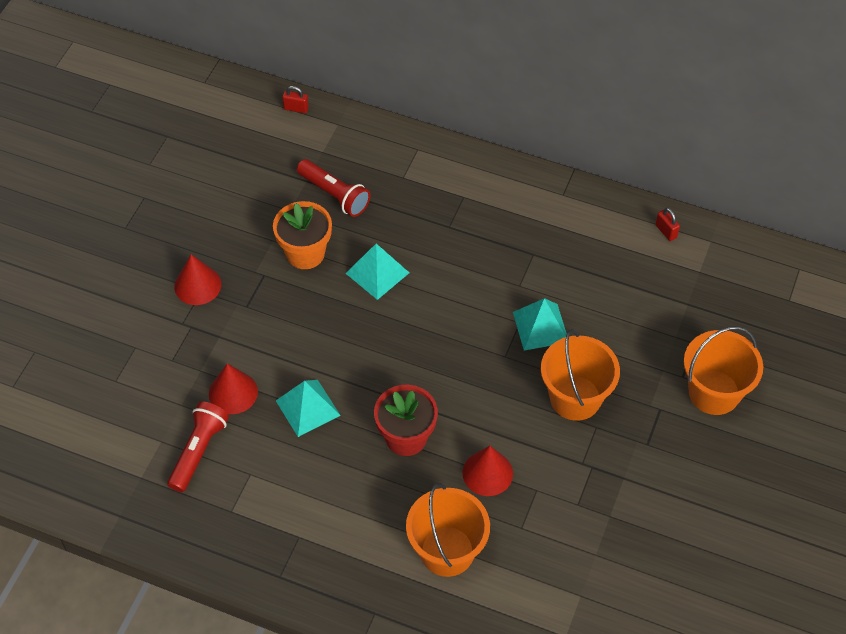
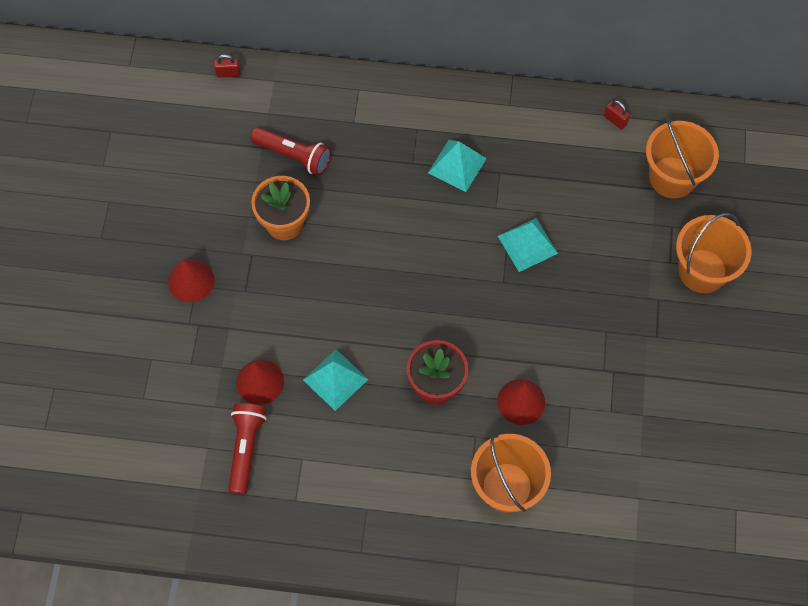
camera: 15 degrees left, 10 degrees up
(377, 273) = (359, 226): turquoise pyramid -> turquoise pyramid (457, 165)
(575, 398) = (579, 307): orange bucket -> orange bucket (672, 177)

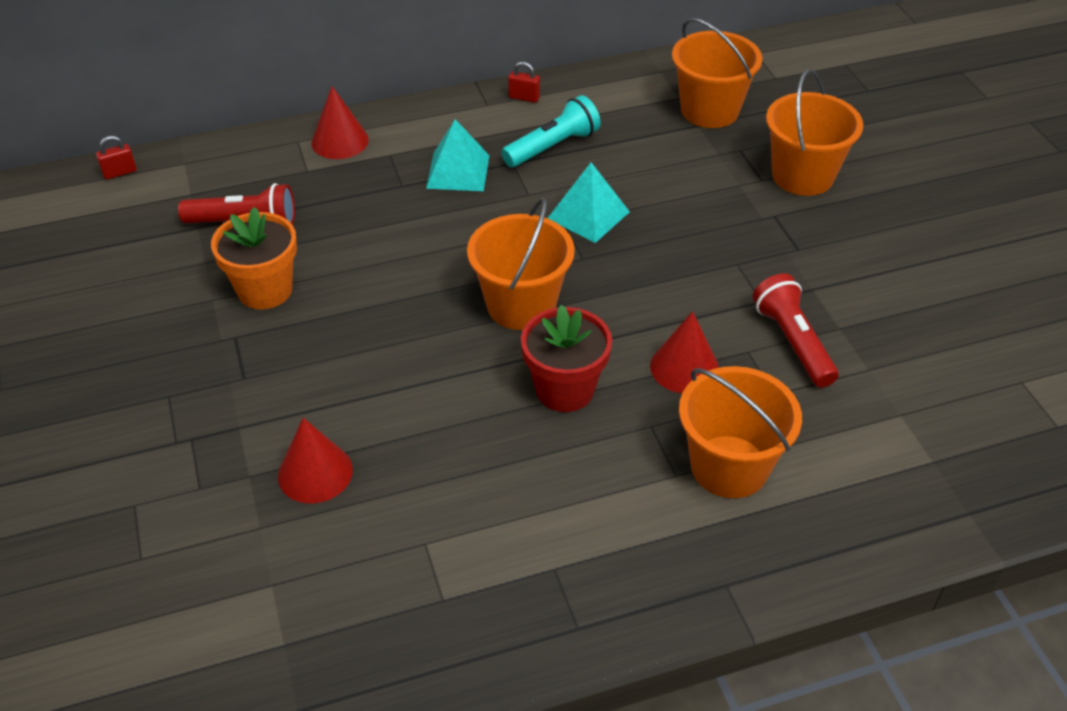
camera: 25 degrees left, 20 degrees down
(191, 281) = (158, 393): red cone -> red cone (340, 141)
(246, 448) = (334, 562): red flashlight -> red flashlight (793, 342)
(335, 379) = (423, 431): turquoise pyramid -> none
(442, 305) = (521, 305): none -> orange bucket
(536, 168) = (553, 147): none -> turquoise flashlight
(615, 120) = (614, 84): red padlock -> red padlock (524, 98)

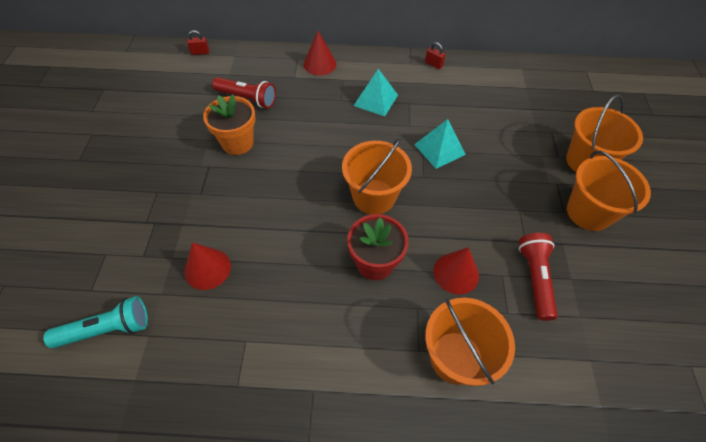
camera: 20 degrees right, 10 degrees up
(553, 147) = (437, 99): turquoise flashlight -> turquoise flashlight (107, 329)
(709, 110) = (542, 101): orange bucket -> orange bucket (588, 212)

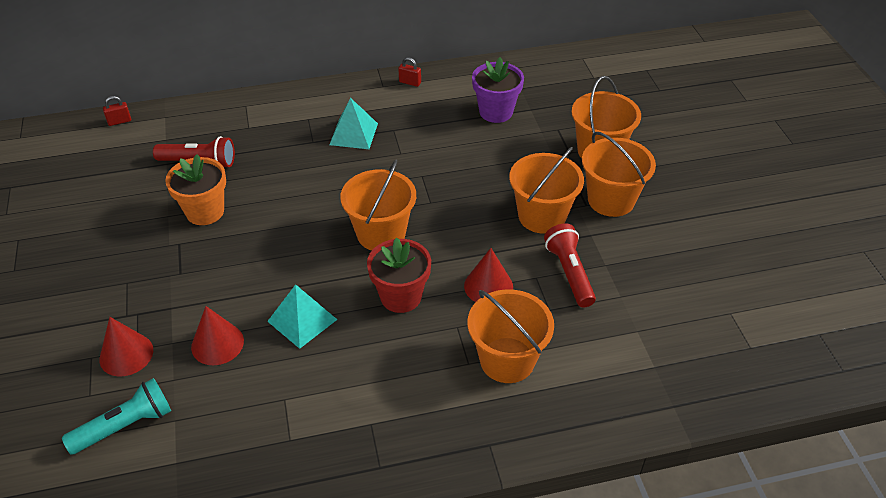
camera: 15 degrees left, 10 degrees down
(320, 64) = (275, 107): red cone -> red cone (126, 354)
(439, 149) = (440, 171): turquoise pyramid -> turquoise pyramid (302, 320)
(500, 105) = (496, 112): none -> purple flower pot
(520, 213) = (542, 216): none -> orange bucket

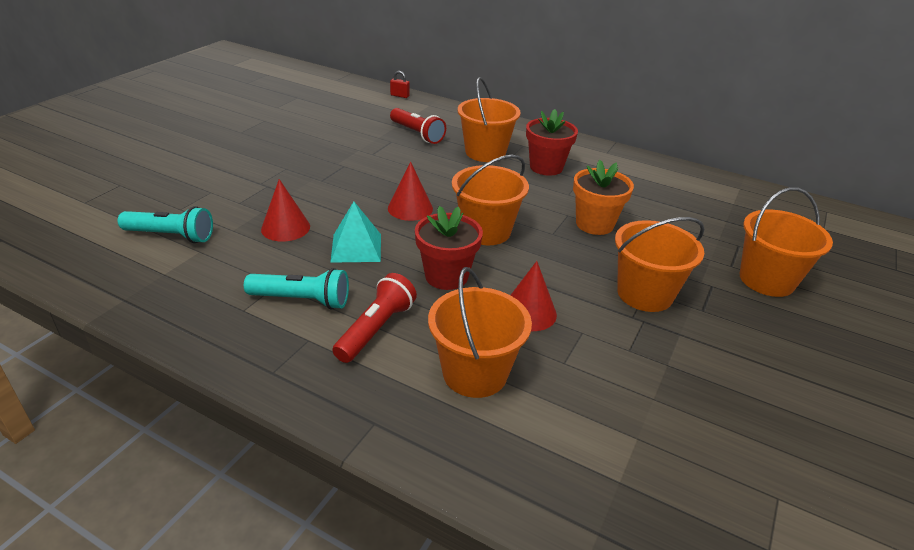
camera: 40 degrees right, 10 degrees down
(126, 354) = (229, 201): red cone -> red cone (410, 208)
(205, 212) = (383, 158): orange flower pot -> orange flower pot (594, 224)
(323, 397) = (302, 300): none -> turquoise flashlight
(354, 134) = (546, 167): turquoise pyramid -> red flower pot
(410, 82) = (632, 159): red padlock -> none
(496, 112) = (688, 207): purple flower pot -> none
(569, 273) = (620, 348): red flashlight -> red flashlight (376, 329)
(611, 200) = (735, 320): orange bucket -> orange bucket (485, 152)

